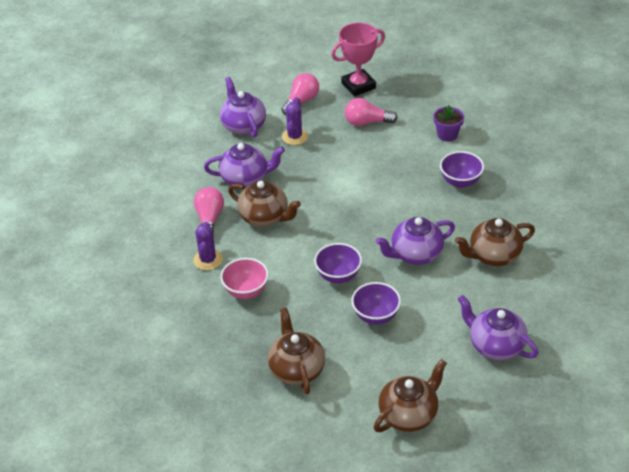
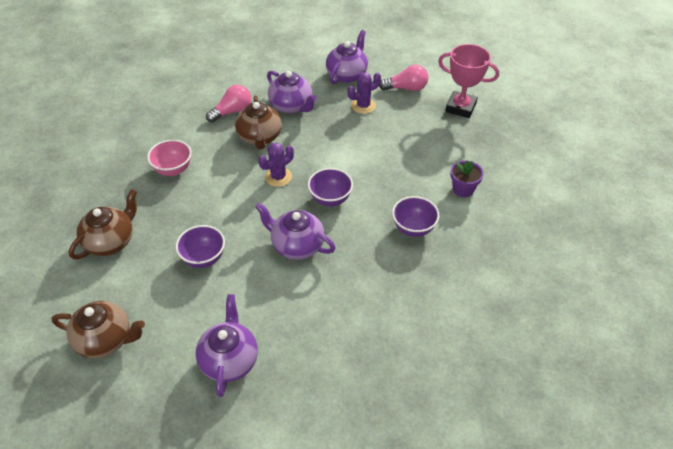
camera: 50 degrees right, 5 degrees up
(208, 260) = (189, 133): purple cactus -> purple cactus (278, 177)
(338, 276) = (231, 211): purple bowl -> purple bowl (330, 199)
(367, 122) = (423, 134): pink light bulb -> none
(493, 256) = (342, 299): brown teapot -> none

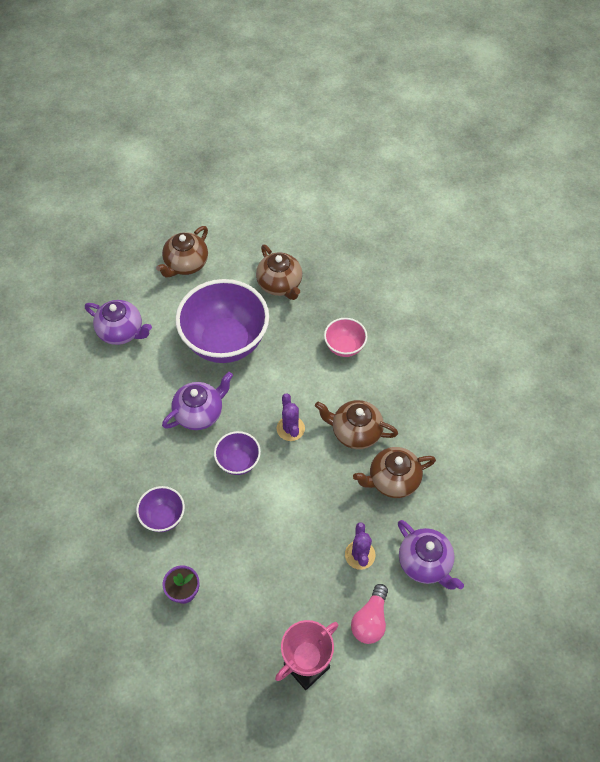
camera: 115 degrees right, 10 degrees up
(204, 258) = (225, 342): purple bowl -> purple bowl, size x2.11
(232, 111) = (408, 420): pink light bulb -> none
(291, 106) = (392, 480): purple teapot -> brown teapot

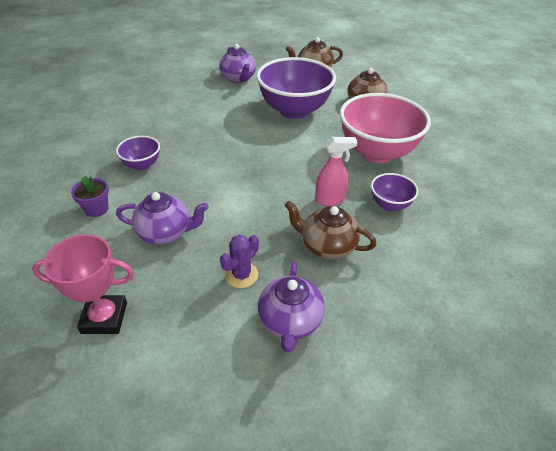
camera: 40 degrees right, 15 degrees down
(199, 413) = (234, 132): purple teapot -> purple teapot (166, 232)
(238, 462) = (225, 167): purple bowl -> purple bowl (390, 205)
(290, 428) = (283, 171): purple cactus -> none
(344, 347) = (377, 152): pink bowl -> pink bowl, size x2.11
(355, 432) = (330, 200): brown teapot -> pink spray bottle
(370, 620) = (193, 326): pink light bulb -> none

